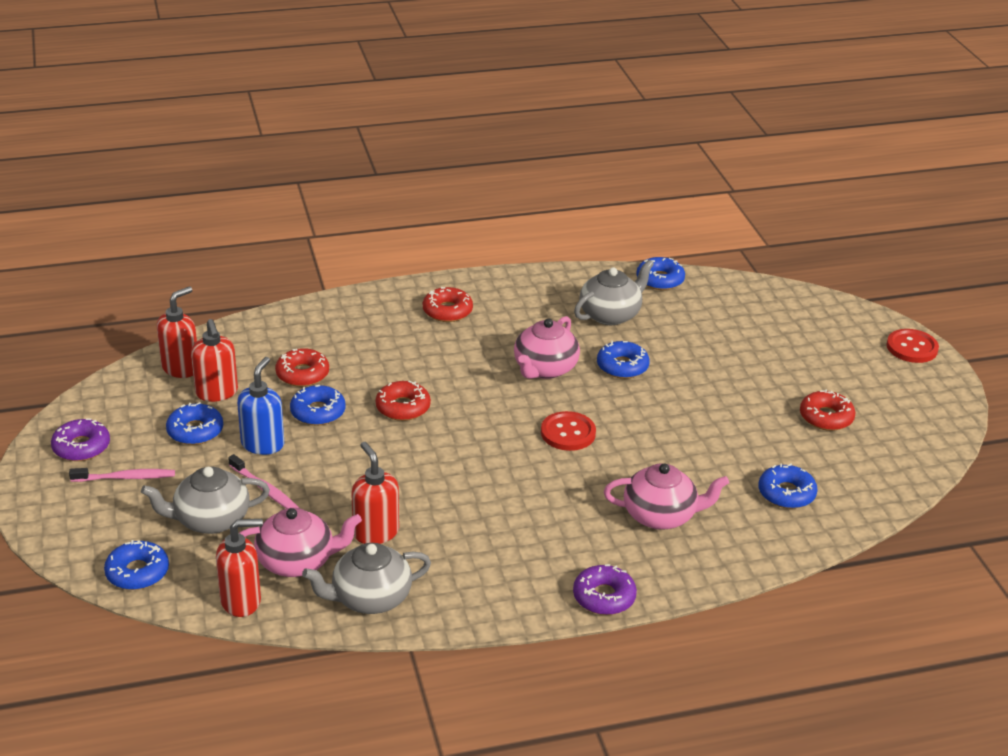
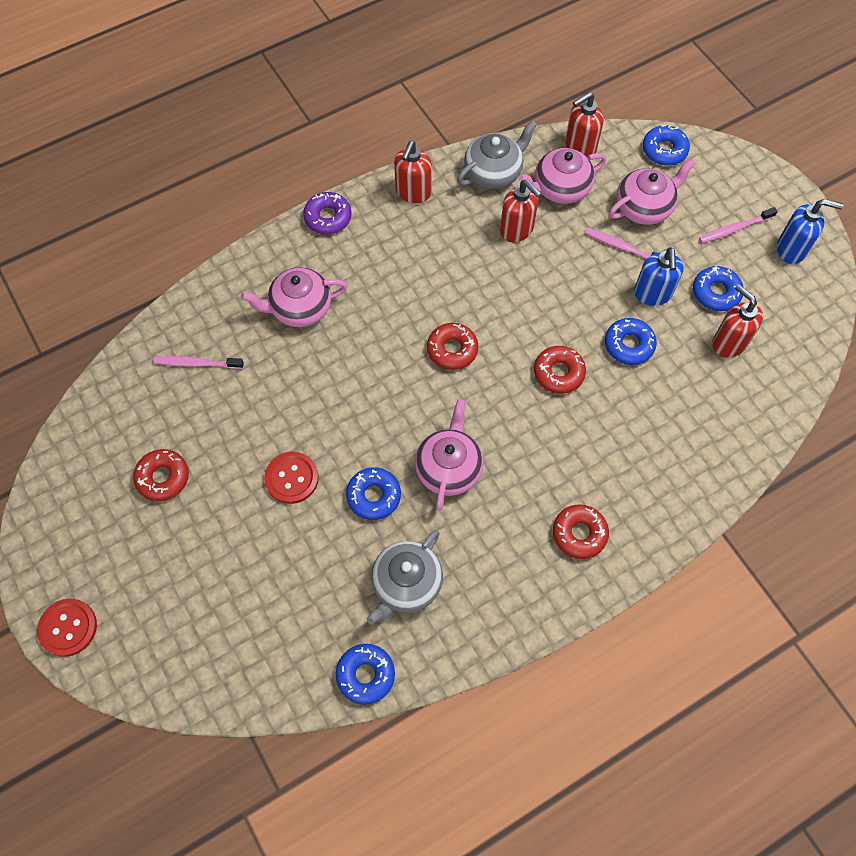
camera: 165 degrees right, 30 degrees up
(81, 447) = (791, 249): purple donut -> blue soap dispenser
(181, 368) = (780, 365): red soap dispenser -> red soap dispenser (413, 192)
(211, 520) = (644, 207): grey teapot -> pink teapot
(302, 374) = (669, 390): red donut -> red donut (452, 350)
(568, 433) = (401, 383): red button -> red button (291, 478)
(786, 493) = (197, 363): blue donut -> pink toothbrush

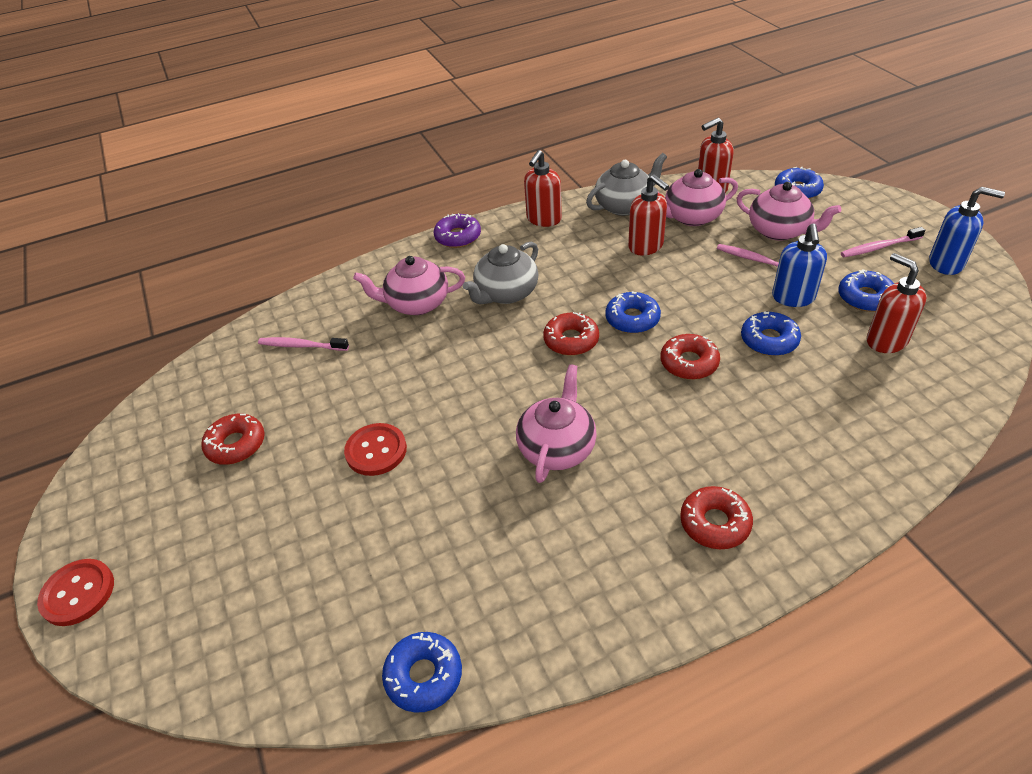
camera: 10 degrees right, 20 degrees down
(374, 496) = (466, 472): blue donut -> blue donut (632, 319)
(406, 584) = (492, 568): grey teapot -> grey teapot (506, 293)
(644, 207) = (779, 231): pink teapot -> pink teapot turned 60 degrees clockwise

